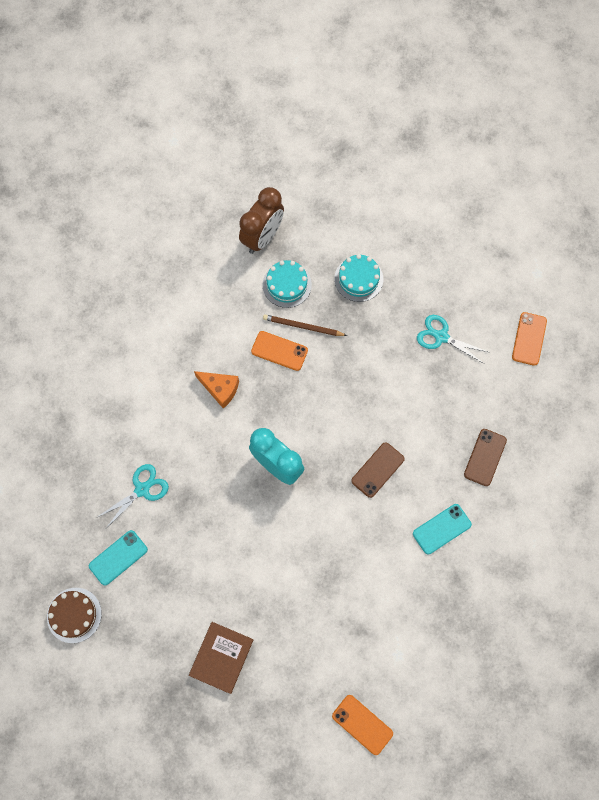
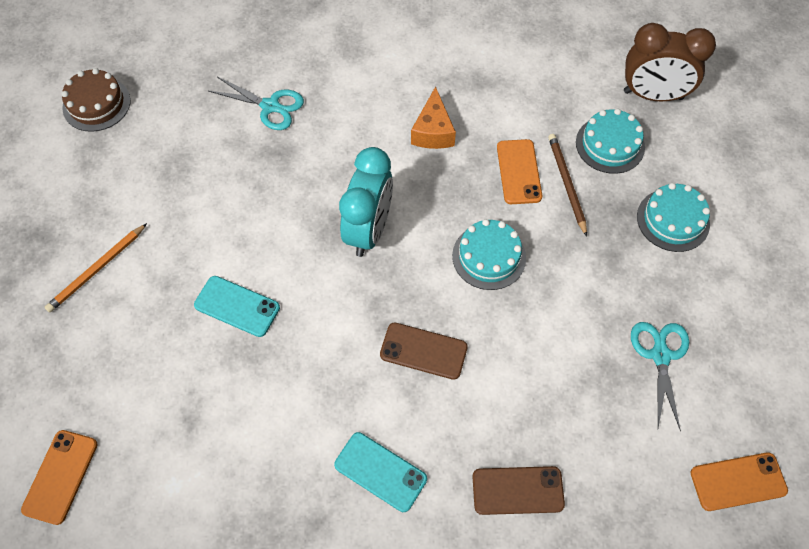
camera: 65 degrees right, 10 degrees down
(118, 557) = (179, 117): turquoise phone -> turquoise phone (237, 306)
(221, 657) = (97, 270): brown book -> orange pencil
(332, 400) = (489, 256): none -> turquoise cake

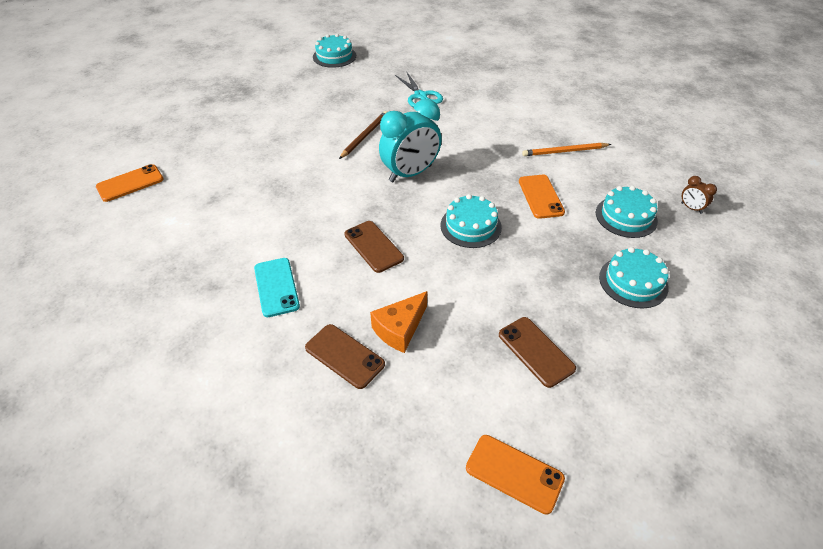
camera: 40 degrees right, 15 degrees down
(96, 104) = (334, 56): brown cake -> turquoise cake
(97, 270) = (252, 115): orange pencil -> orange pencil (564, 151)
(237, 306) = (298, 166): turquoise phone -> none
(433, 131) = (505, 150): orange cheese -> orange cheese (400, 329)
(518, 172) = (540, 196): orange phone -> orange phone turned 45 degrees counterclockwise
(566, 184) = (569, 219): brown pencil -> brown pencil (365, 136)
(653, 95) = (691, 208): brown clock -> brown clock, size x0.43
(660, 355) = (536, 351): turquoise scissors -> brown phone

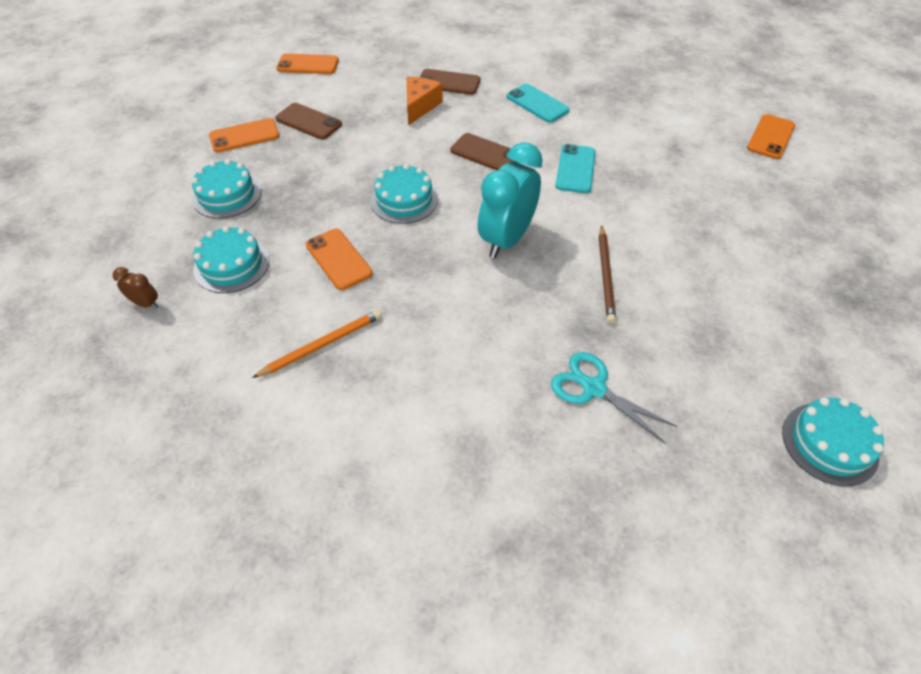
camera: 155 degrees right, 5 degrees up
(311, 207) = (575, 169): none -> turquoise phone
(615, 355) = (244, 136): none -> orange phone

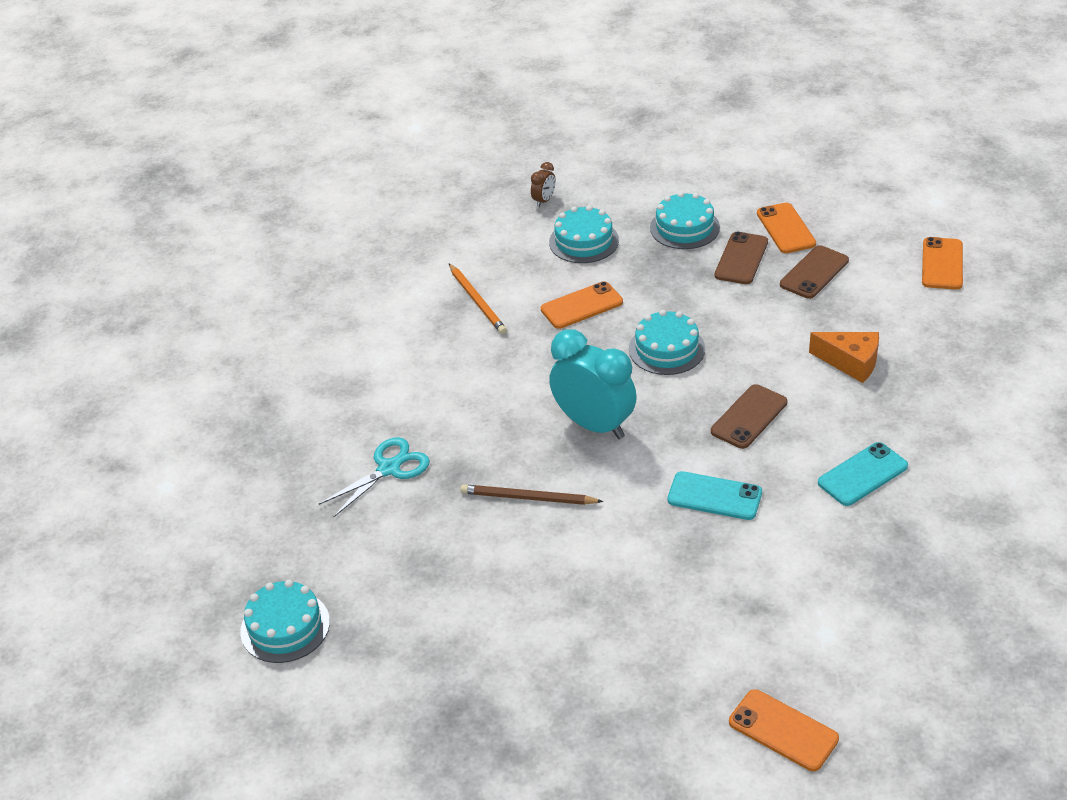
camera: 100 degrees right, 10 degrees down
(448, 82) = (910, 390): brown phone -> brown phone (741, 259)

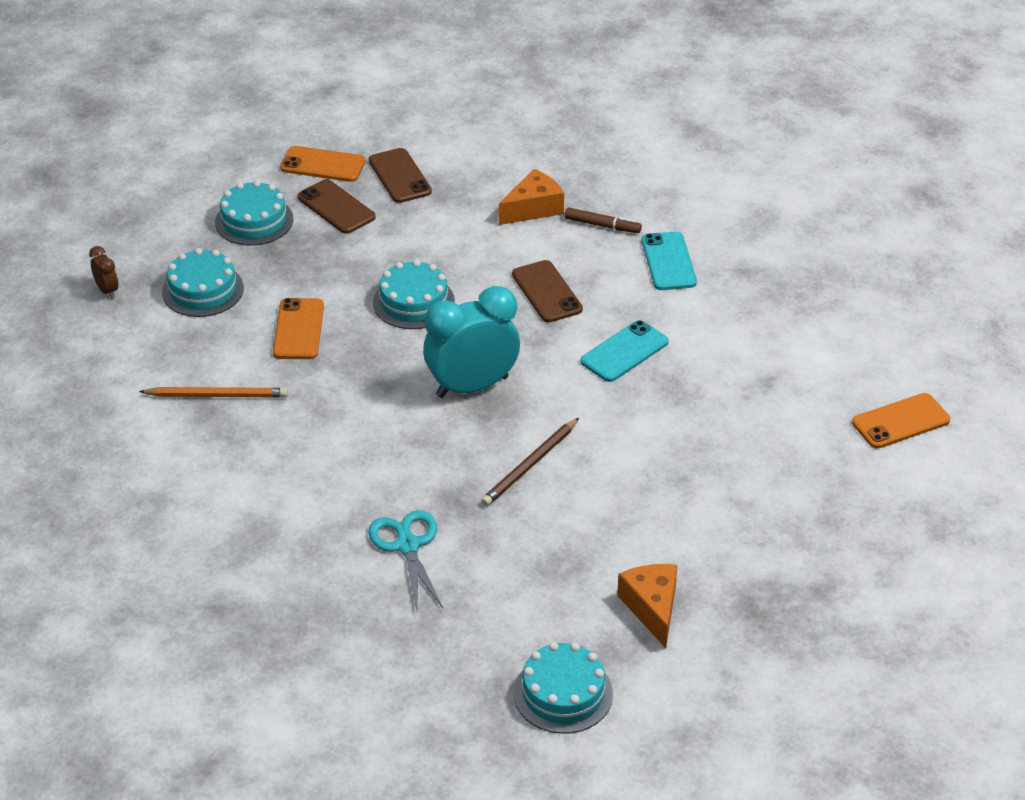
camera: 65 degrees left, 0 degrees up
(413, 643) = (652, 608): none -> orange cheese
(870, 412) = (602, 225): none -> brown marker
(942, 264) = (461, 107): orange phone -> none

